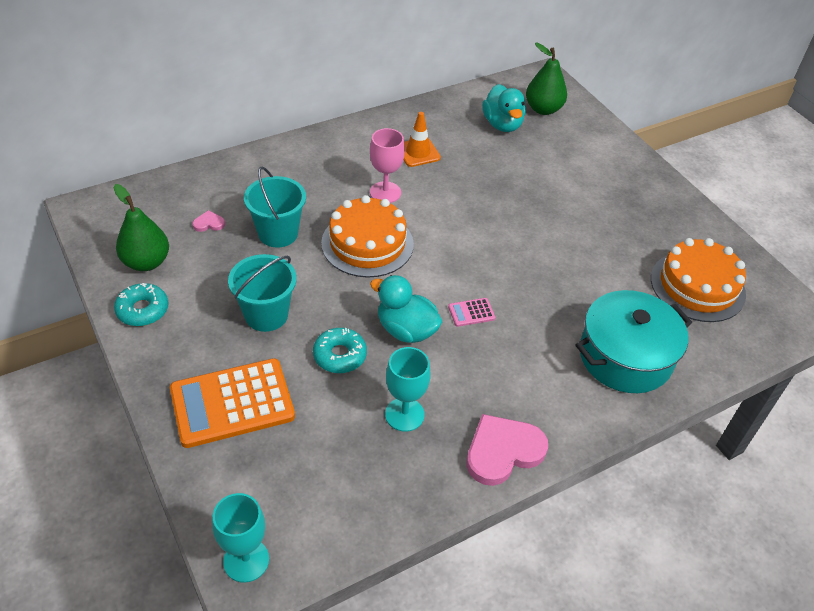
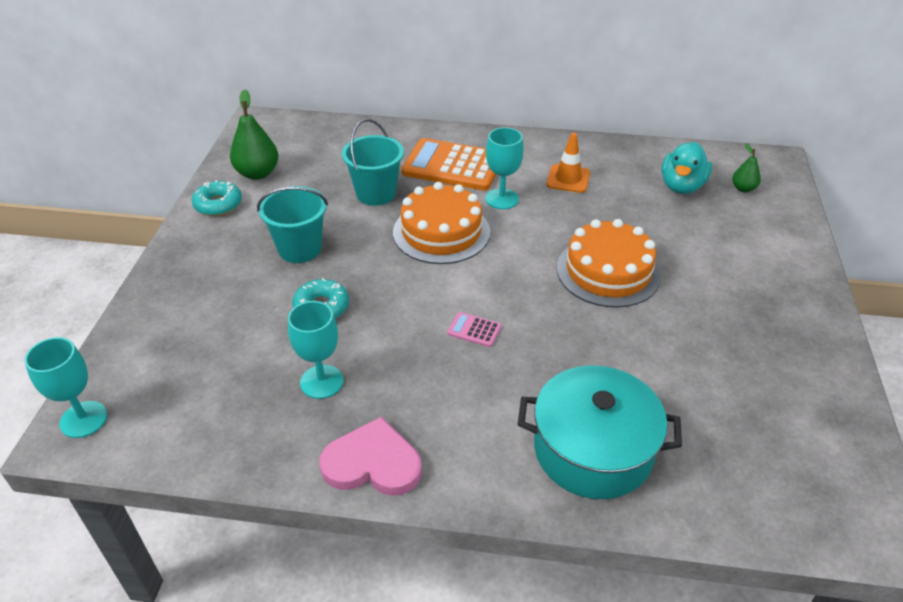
camera: 40 degrees right, 5 degrees down
(209, 223) = (331, 165): pink heart -> none
(232, 403) = (203, 300): orange calculator -> orange calculator (453, 166)
(385, 192) = (502, 199): pink goblet -> turquoise goblet
(406, 330) = (399, 315): turquoise duck -> none
(543, 109) = (743, 188): green pear -> green pear, size x0.56
(697, 286) = (758, 426): orange cake -> orange cake (608, 271)

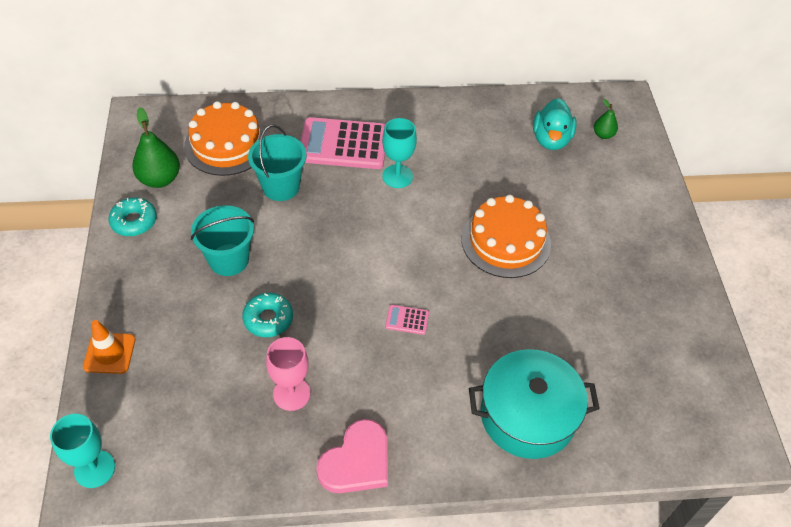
camera: 15 degrees left, 10 degrees up
(321, 382) = (291, 394): turquoise goblet -> pink goblet
(372, 463) = (357, 461): pink heart -> pink heart turned 135 degrees clockwise
(441, 232) = (352, 221): orange cake -> orange cake (226, 144)
(453, 166) = (343, 144): orange calculator -> pink calculator
(568, 179) = (451, 145): orange traffic cone -> orange traffic cone (109, 353)

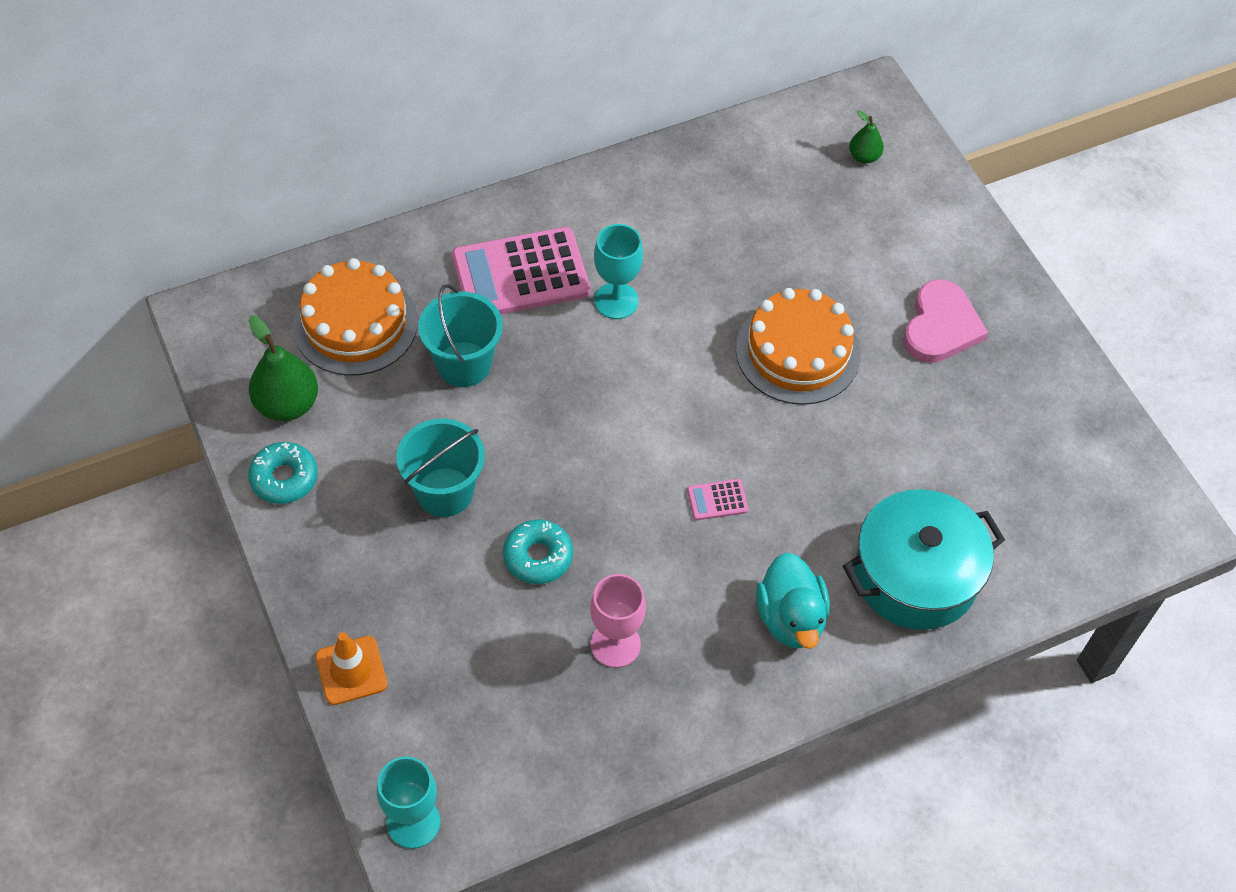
camera: 20 degrees left, 5 degrees up
(357, 461) = (735, 701): pink heart -> pink heart (941, 326)
(551, 139) = (798, 184): turquoise duck -> turquoise duck (790, 618)

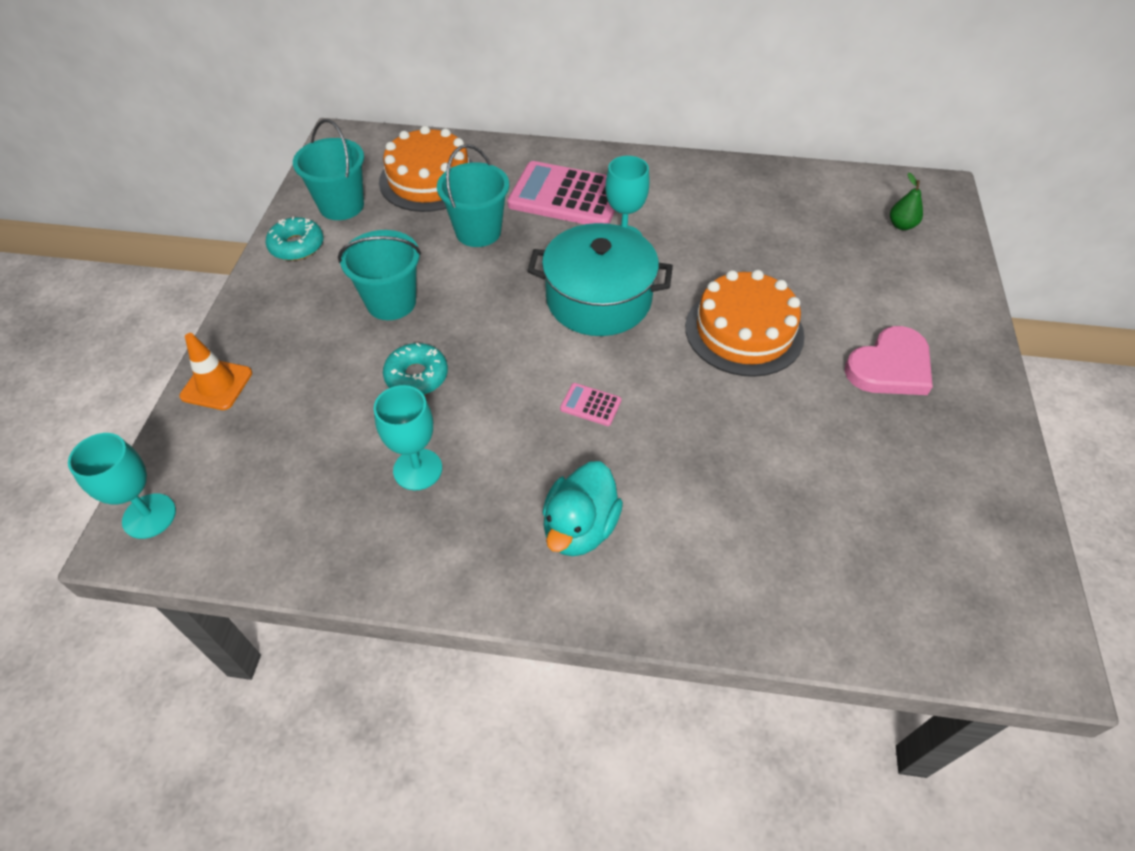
camera: 35 degrees right, 5 degrees down
(287, 404) = (341, 206): green pear -> turquoise bucket
(615, 644) = (417, 469): pink goblet -> turquoise goblet
(915, 575) = (724, 553): turquoise pot -> turquoise pot (598, 299)

